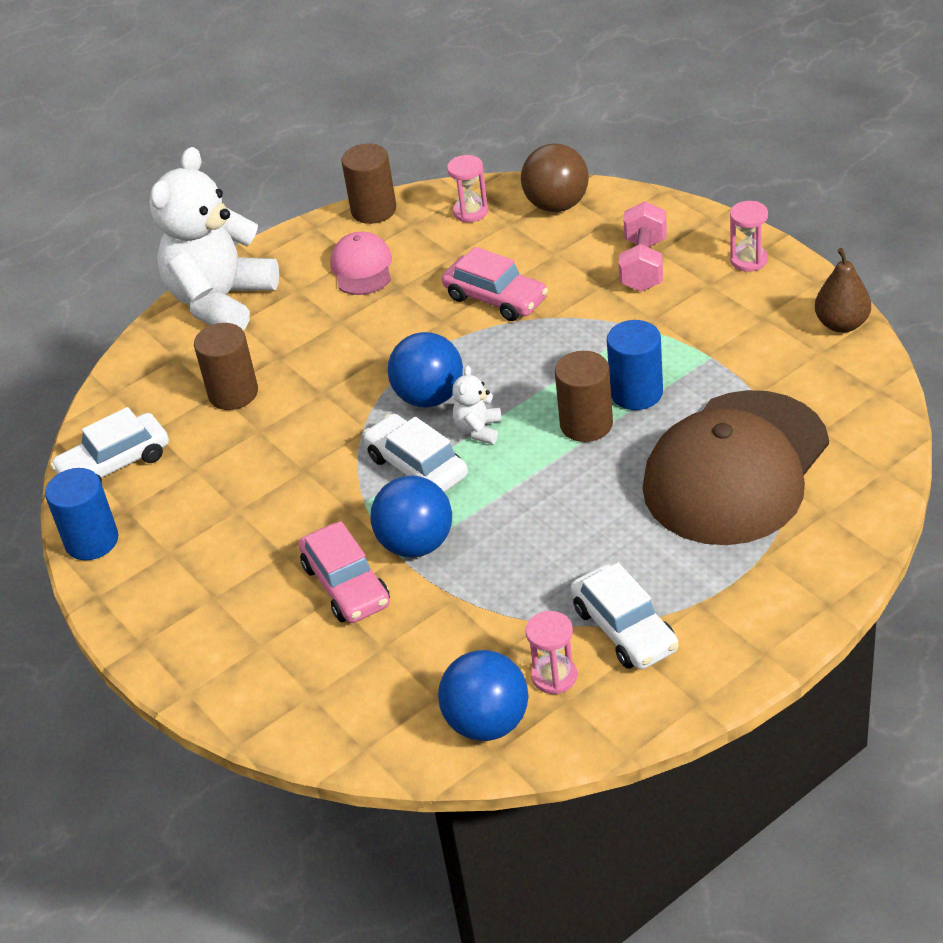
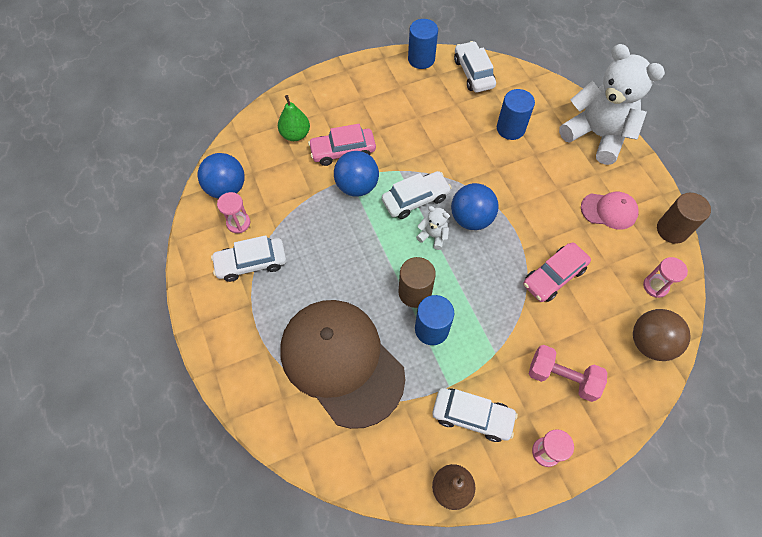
camera: 100 degrees right, 20 degrees up
(233, 393) = (510, 128): brown cylinder -> blue cylinder
(327, 665) = (295, 134): none -> green pear
(740, 328) = (472, 416): none -> white car

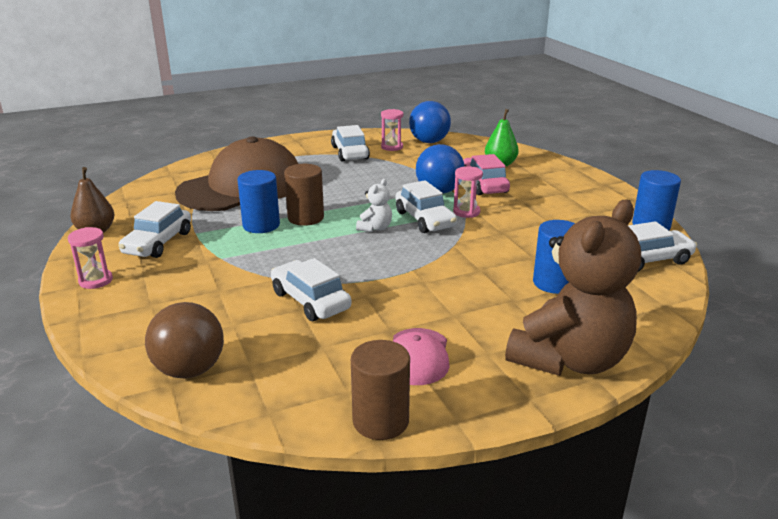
camera: 90 degrees right, 35 degrees down
(471, 218) = (399, 250): blue ball -> none
(553, 276) = (310, 300): pink car -> white car
(562, 377) = (173, 296): pink dumbbell -> none
(597, 135) = (569, 359): white teddy bear -> brown teddy bear
(655, 286) = (278, 387): pink hourglass -> pink hourglass (466, 212)

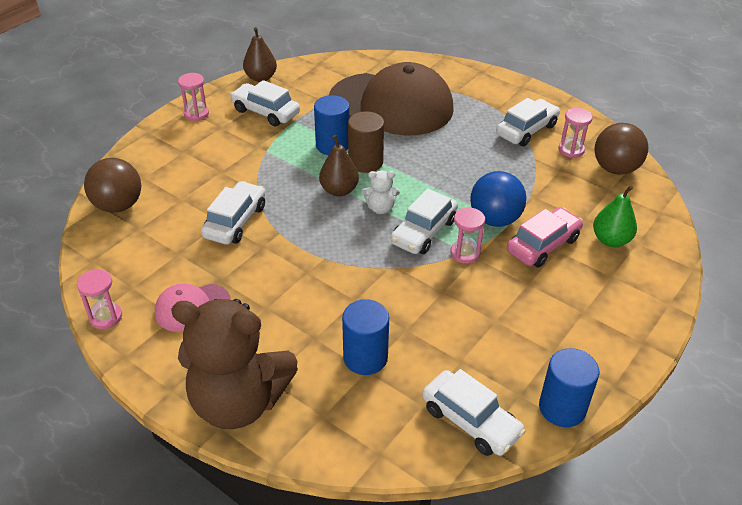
camera: 60 degrees right, 15 degrees up
(158, 243) = (265, 112): white car -> white car turned 45 degrees clockwise
(329, 239) = (339, 190): none -> brown pear
(380, 421) = (106, 317): brown cylinder -> pink hourglass
(429, 141) = (615, 169): blue ball -> brown ball

